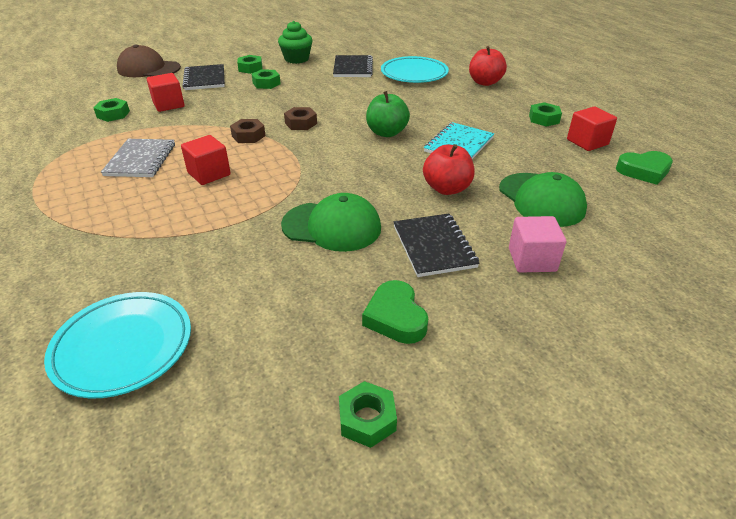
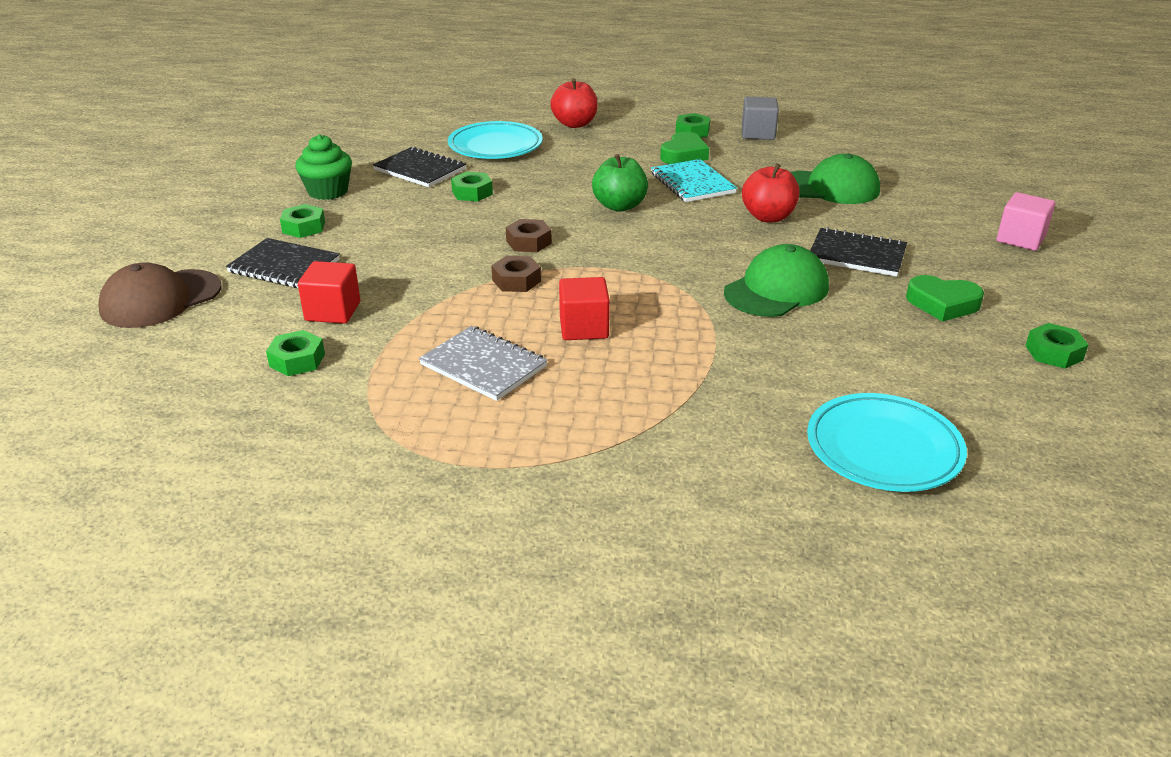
camera: 55 degrees left, 5 degrees down
(266, 83) = (375, 230): green nut -> green nut (472, 193)
(532, 260) = (912, 224): pink cube -> pink cube (1020, 239)
(587, 142) = (758, 133): red cube -> grey cube
(644, 171) = (830, 135): green heart -> green heart (683, 154)

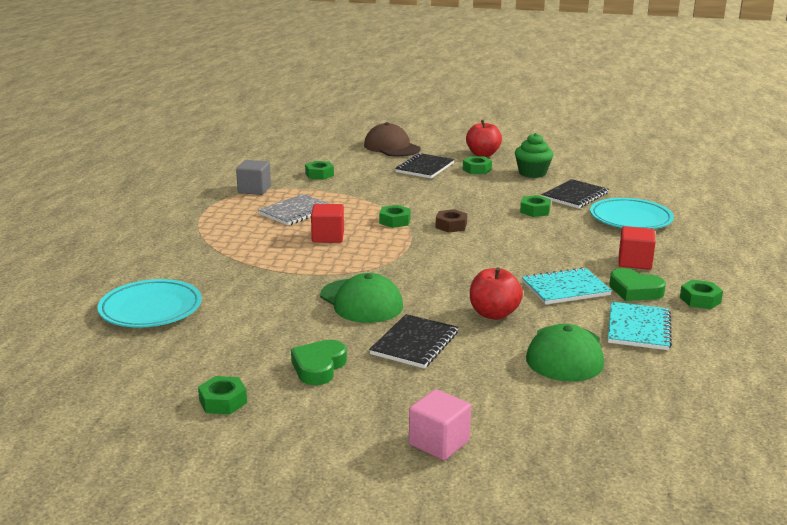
camera: 95 degrees right, 10 degrees down
(333, 311) = (368, 179): red cube -> red cube (634, 262)
(516, 281) = (394, 221): brown nut -> green nut
(574, 124) = (697, 249): red apple -> red apple (483, 154)
(619, 206) = (514, 257): green apple -> none
(758, 133) = (709, 334): grey cube -> grey cube (254, 190)
(762, 157) = (638, 328): none -> turquoise notebook

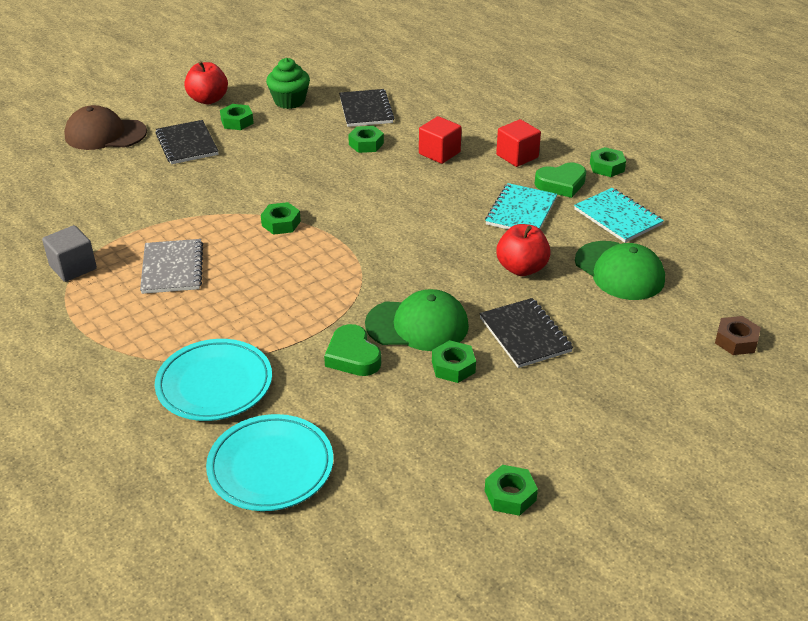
camera: 50 degrees left, 15 degrees up
(318, 367) = (508, 408): green heart -> green heart (353, 356)
(319, 174) = (102, 209): green nut -> green nut (453, 367)
(328, 237) = (260, 278): red cube -> red cube (439, 153)
(439, 443) = (685, 402): pink cube -> none
(451, 226) = (334, 200): brown nut -> brown nut (736, 341)
(630, 219) = (443, 113): turquoise plate -> turquoise plate (214, 384)

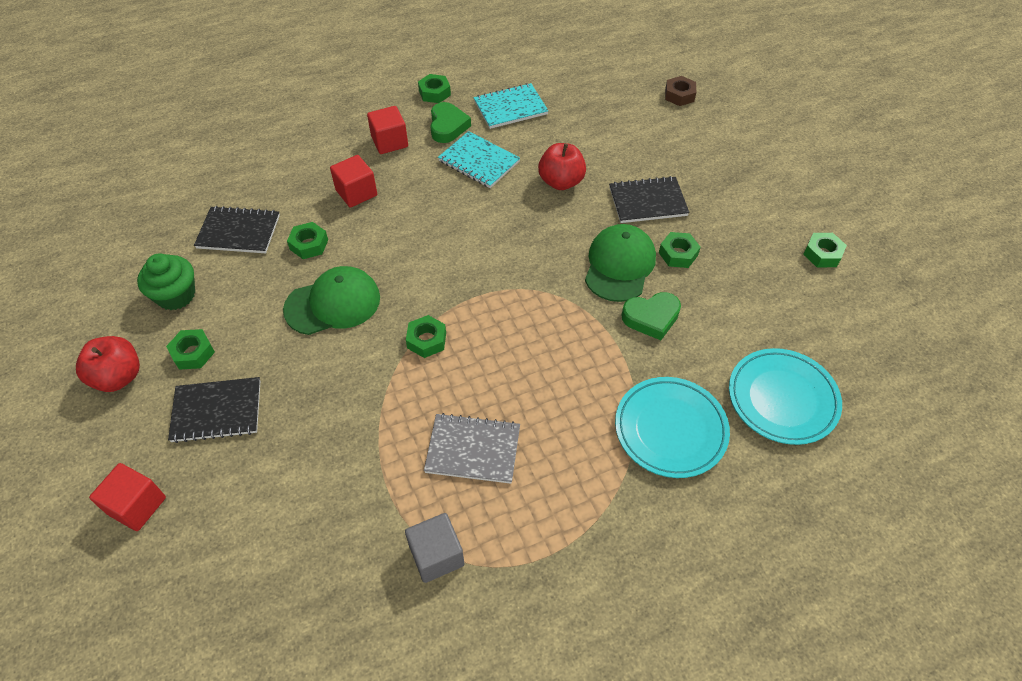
camera: 75 degrees left, 15 degrees up
(105, 134) = (137, 505): brown cap -> red cube
(619, 271) = (582, 127): green cap -> green cap (333, 303)

